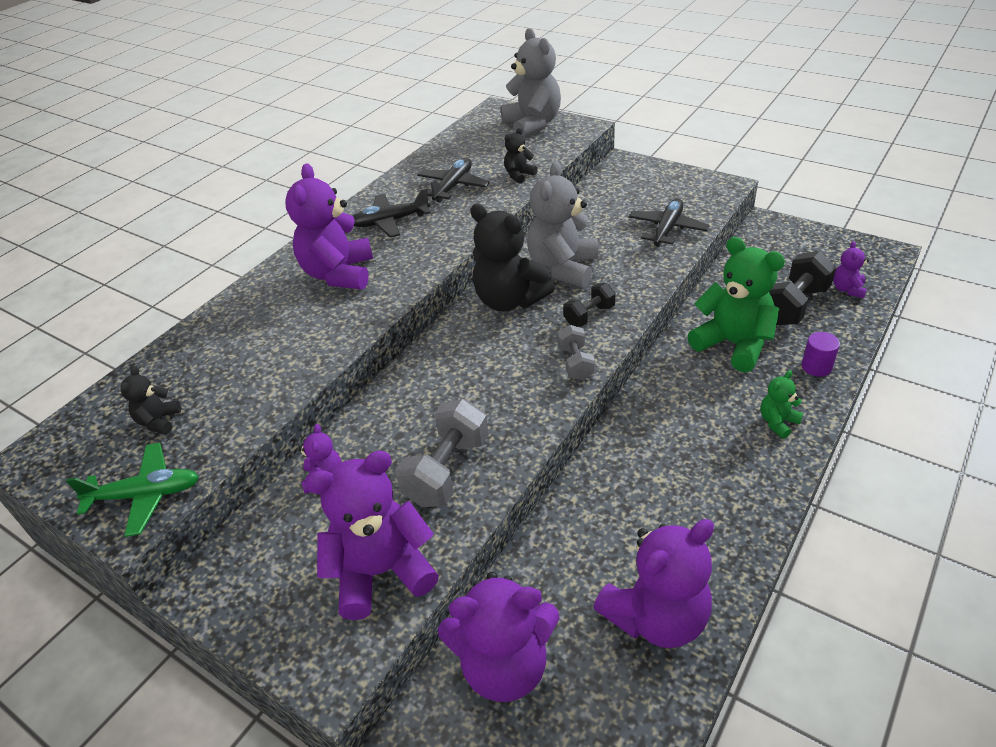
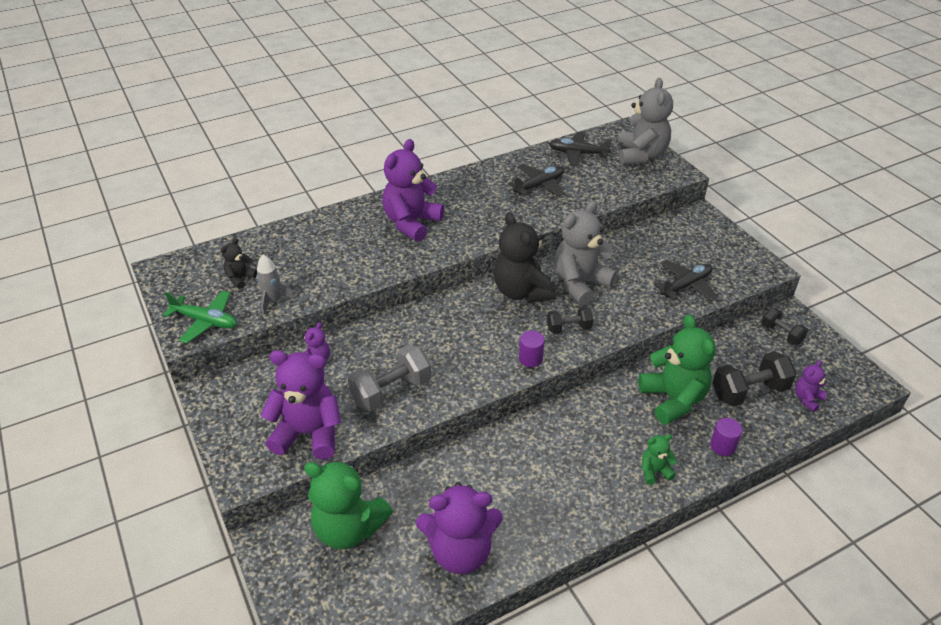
camera: 25 degrees right, 0 degrees up
(226, 429) = (273, 301): none -> grey rocket
(390, 222) = (474, 197): black plane -> black plane (578, 153)
(504, 665) = (349, 528): purple teddy bear -> green teddy bear
(519, 175) = (594, 195): black teddy bear -> none
(576, 363) = (530, 358): grey dumbbell -> purple cylinder
(774, 243) = (781, 334): none -> black dumbbell

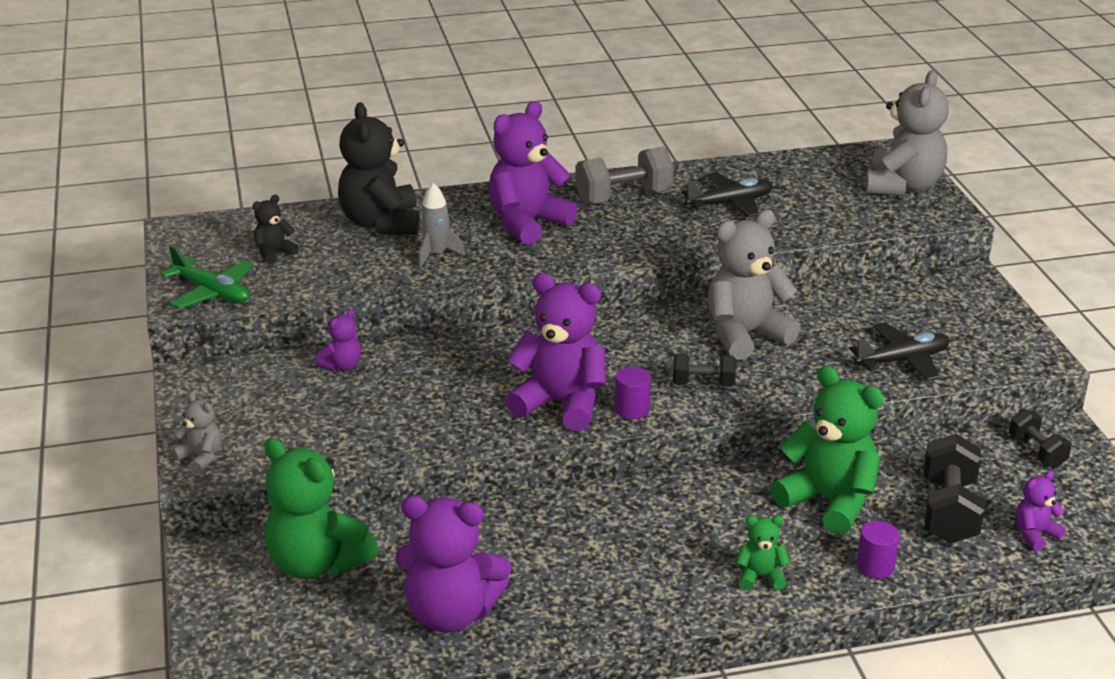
camera: 15 degrees right, 10 degrees down
(239, 463) = (201, 457): none -> grey teddy bear
(273, 301) = (306, 283): grey rocket -> grey rocket (436, 254)
(309, 433) = (300, 442): purple teddy bear -> purple teddy bear (561, 403)
(391, 391) = (426, 414): grey dumbbell -> grey dumbbell (623, 197)
(522, 292) = (656, 332): black teddy bear -> black teddy bear (381, 223)
(578, 153) = (807, 172): black plane -> none
(673, 399) = (829, 501): green teddy bear -> green teddy bear turned 45 degrees counterclockwise
(749, 391) = (949, 511): black dumbbell -> black dumbbell turned 75 degrees counterclockwise

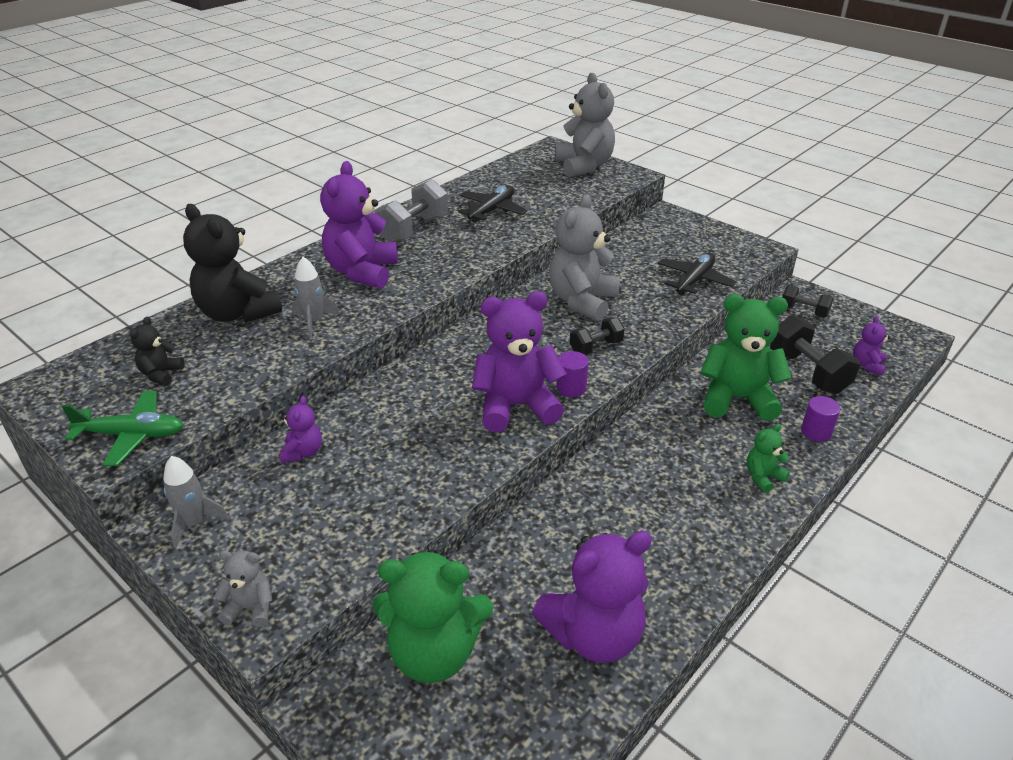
camera: 35 degrees left, 5 degrees up
(216, 383) = (194, 523): none -> grey rocket

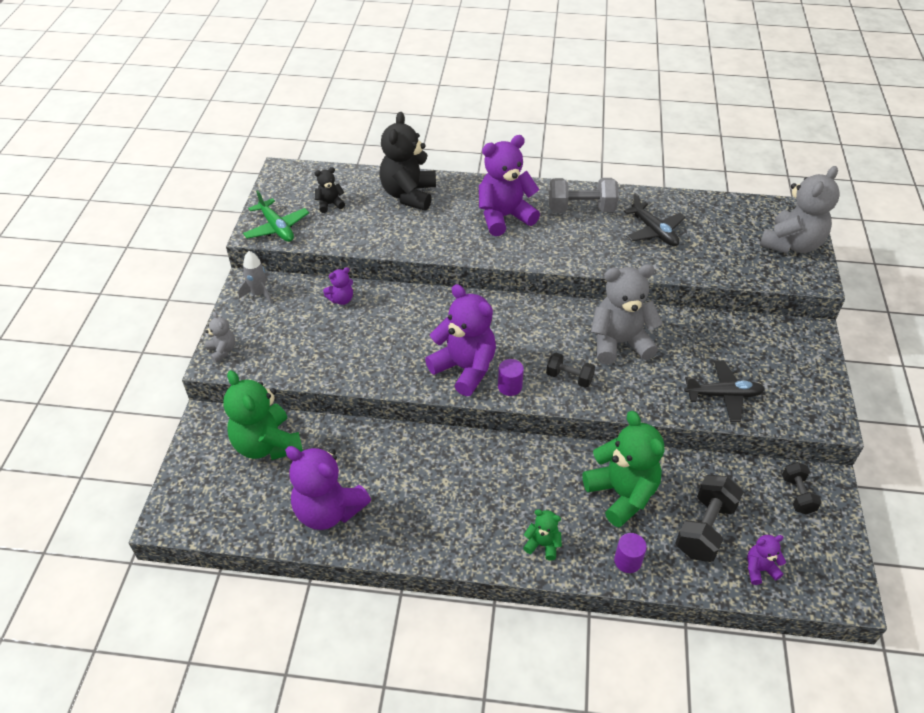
camera: 55 degrees right, 10 degrees up
(314, 322) = (431, 229): grey rocket -> none
(492, 210) = (654, 231): black plane -> black plane turned 60 degrees clockwise

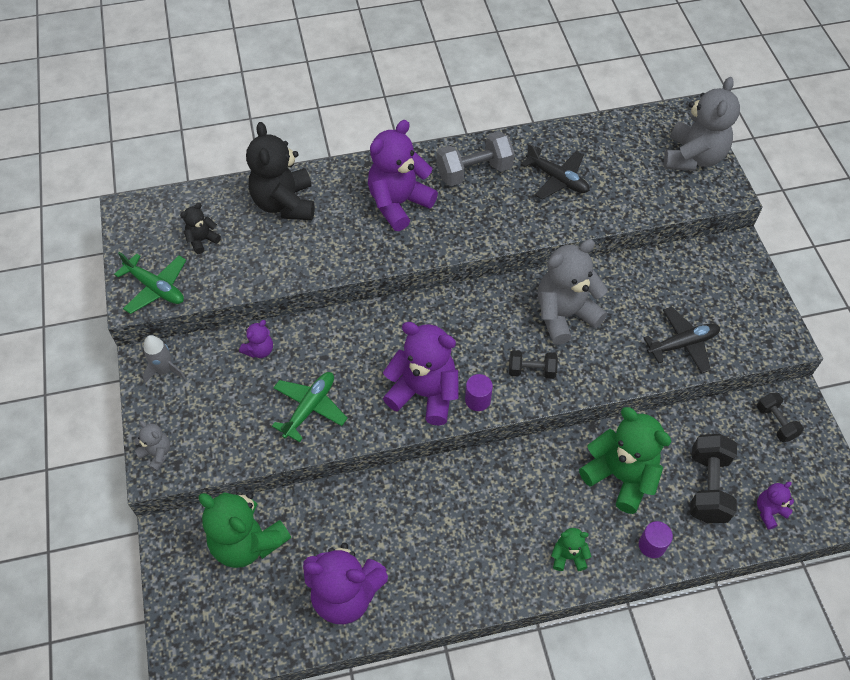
camera: 20 degrees left, 10 degrees up
(362, 352) = (310, 408): none -> green plane

